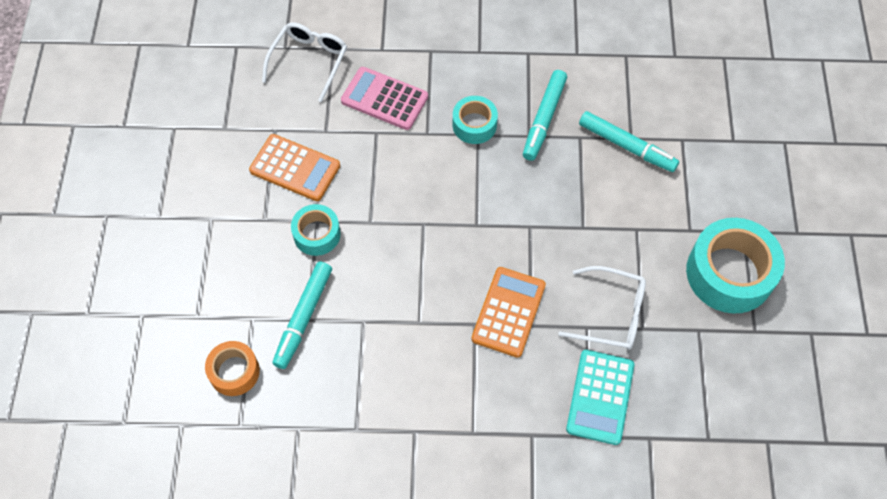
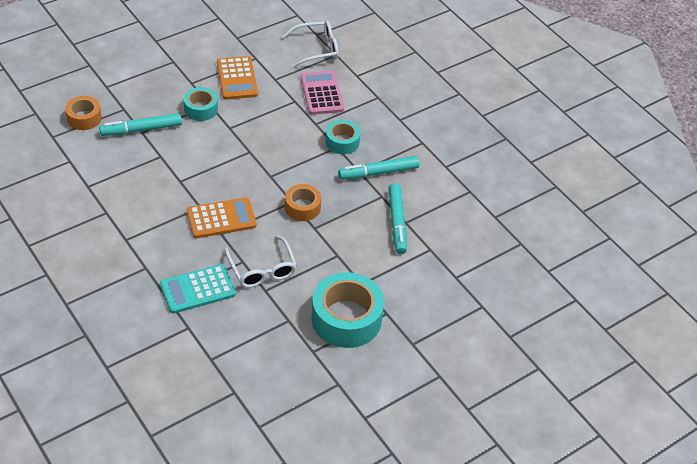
camera: 50 degrees right, 15 degrees down
(546, 221) = (302, 207): none -> orange tape

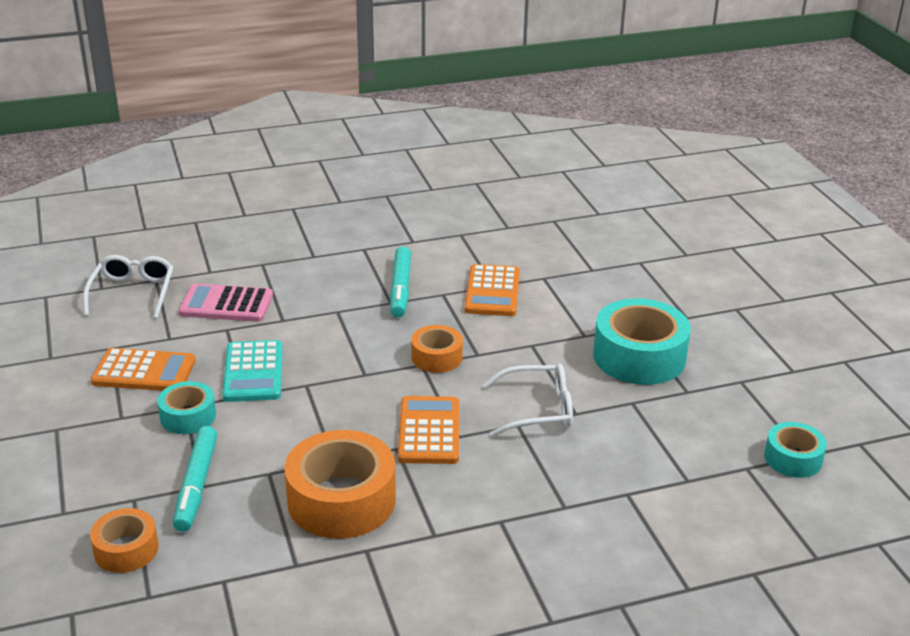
camera: 70 degrees left, 15 degrees down
(145, 192) = (341, 500): none -> orange tape
(197, 289) = (558, 474): turquoise calculator -> turquoise calculator (253, 372)
(342, 142) = (330, 305): turquoise tape -> turquoise tape (793, 458)
(397, 222) = (492, 291): turquoise marker -> orange calculator

